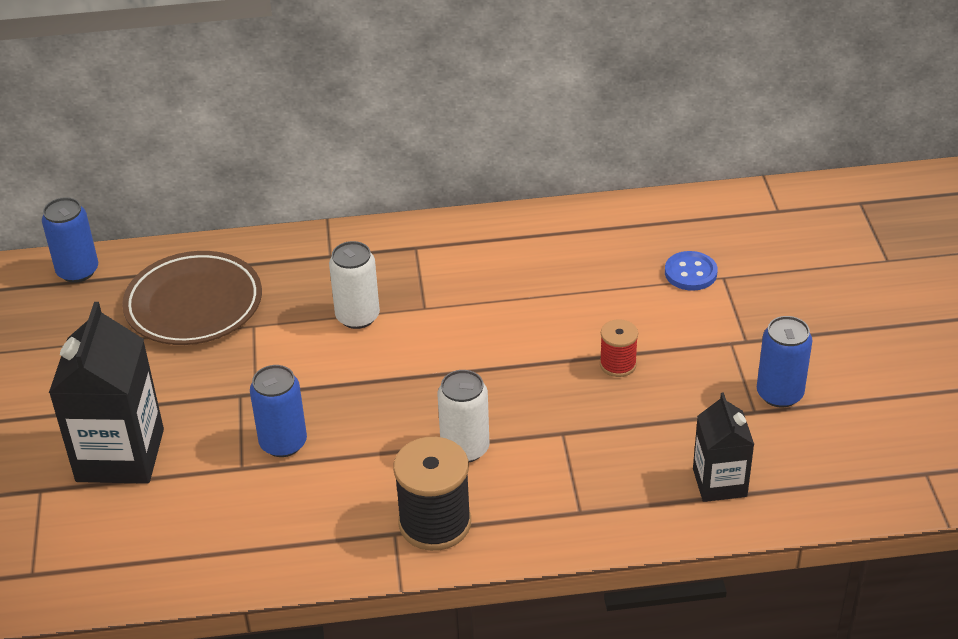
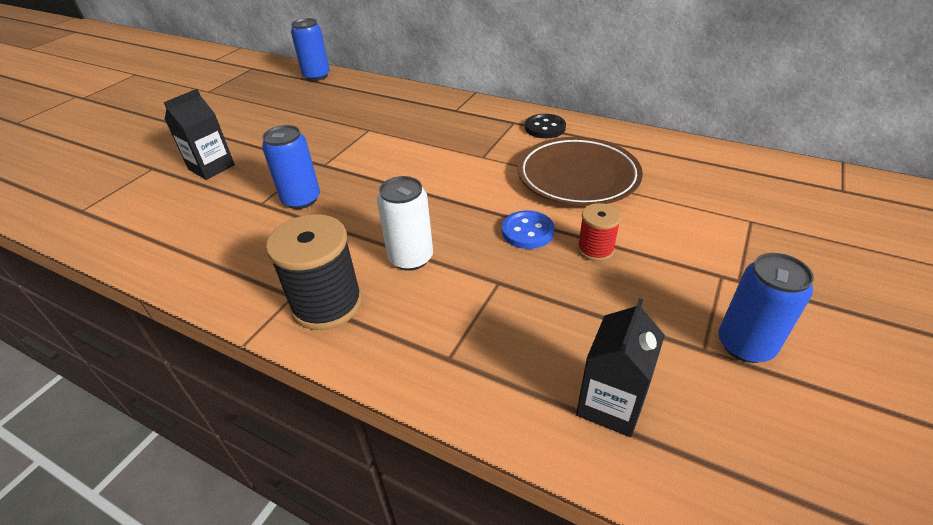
camera: 35 degrees right, 0 degrees up
(120, 455) = (211, 167): black carton -> black carton, size x0.59
(194, 305) = (350, 108): brown plate -> brown plate (577, 177)
(357, 316) = (433, 146): white can -> none
(457, 242) = (545, 128): none -> black button
(690, 273) = (720, 207): blue button -> blue button (527, 231)

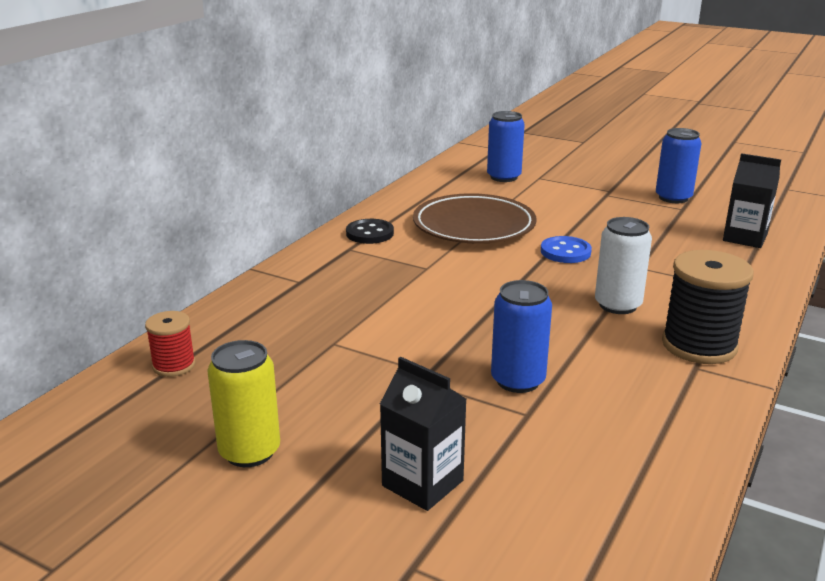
camera: 90 degrees left, 15 degrees down
(264, 118) = (249, 451): none -> yellow can
(316, 76) = (84, 410): blue can -> blue can (503, 177)
(595, 249) = (586, 228): red spool -> red spool (174, 365)

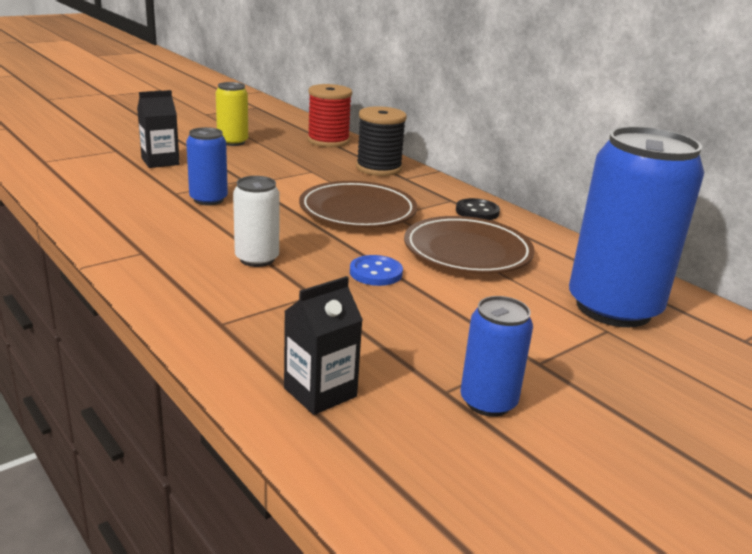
camera: 110 degrees right, 0 degrees up
(174, 365) = (328, 141): red spool -> red spool, size x1.80
(440, 285) = (357, 211): none -> brown plate
(503, 177) = (613, 308): blue can -> blue can, size x2.02
(699, 345) = (163, 264): black spool -> black spool (378, 168)

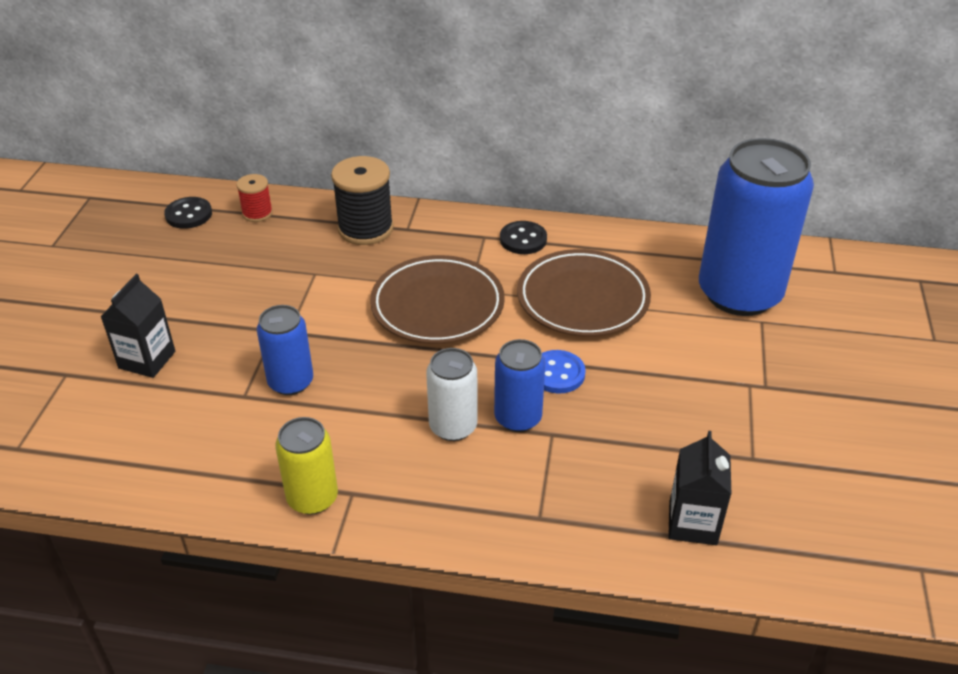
camera: 40 degrees left, 15 degrees up
(232, 142) = (166, 277): yellow can -> yellow can (312, 498)
(291, 128) = (188, 214): none -> black button
(328, 141) = (257, 213): red spool -> red spool, size x0.56
(488, 402) = (784, 446): blue can -> blue can (518, 418)

